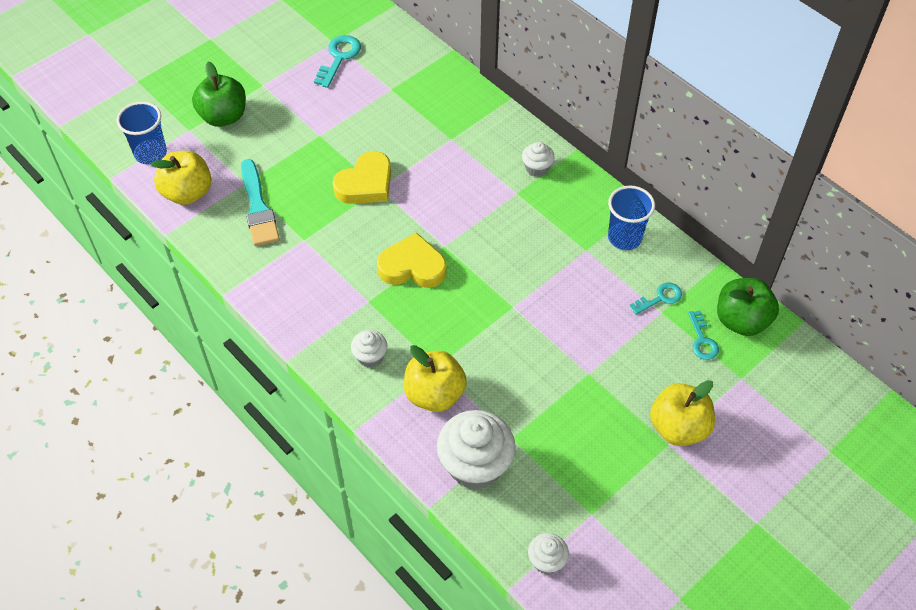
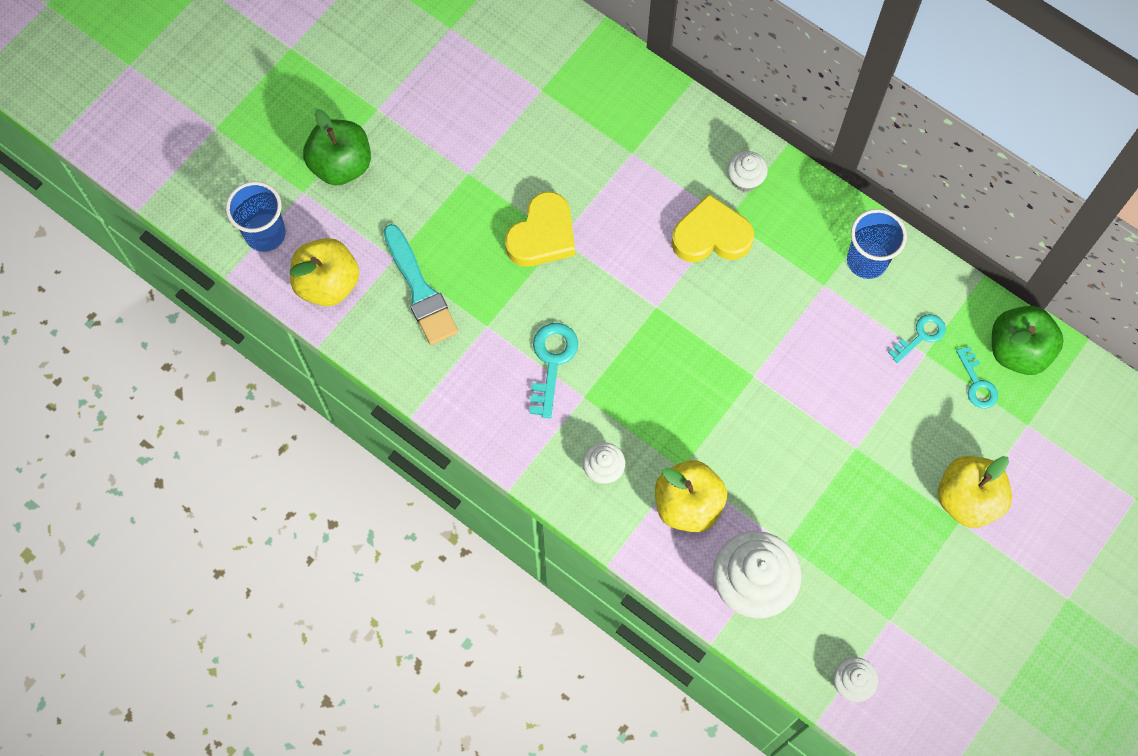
camera: 10 degrees left, 15 degrees up
(339, 58) = (464, 52): turquoise key -> turquoise key (552, 362)
(412, 267) = (625, 342): yellow heart -> yellow heart (711, 236)

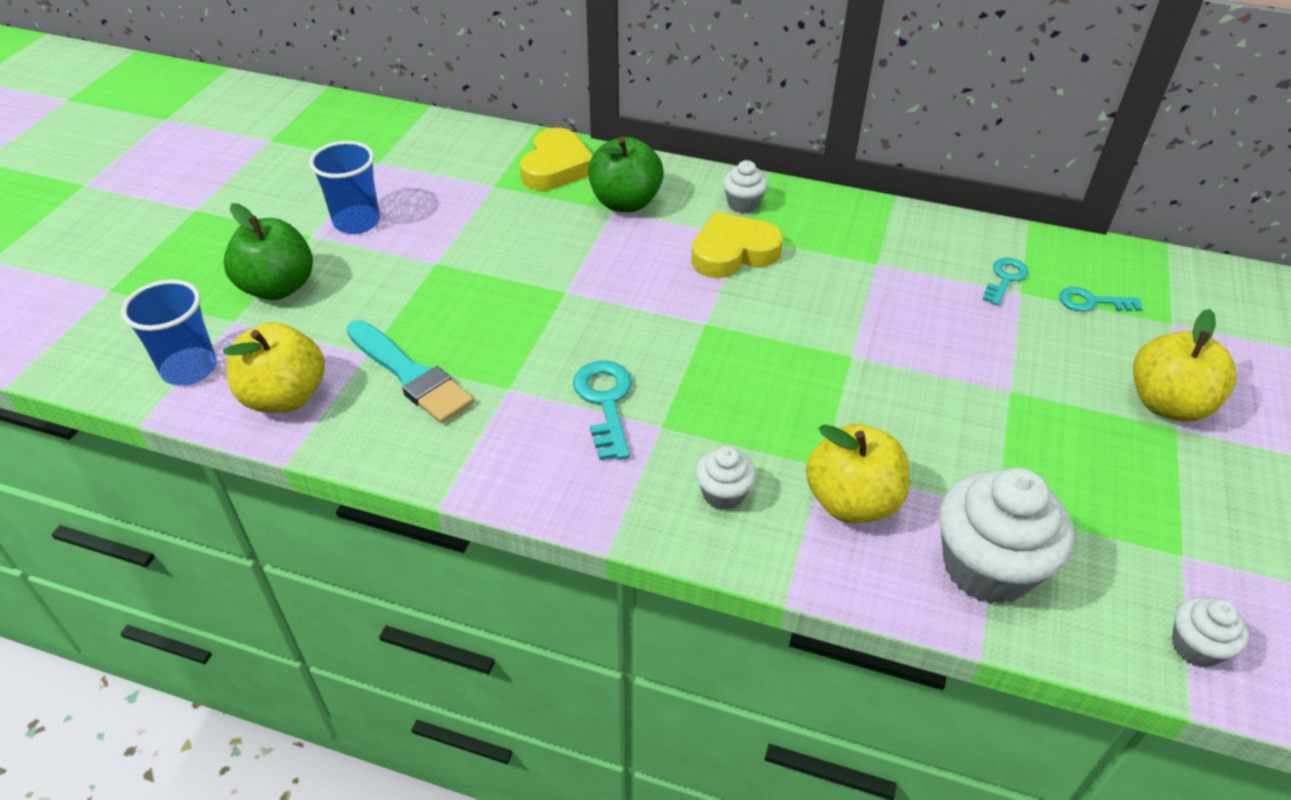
camera: 20 degrees left, 25 degrees down
(542, 235) = (543, 293): yellow heart -> yellow heart (556, 167)
(867, 261) = (907, 235): blue cup -> blue cup (356, 222)
(977, 383) = (1092, 302): turquoise key -> turquoise key turned 135 degrees clockwise
(1018, 350) = (1109, 267): green apple -> green apple (625, 202)

